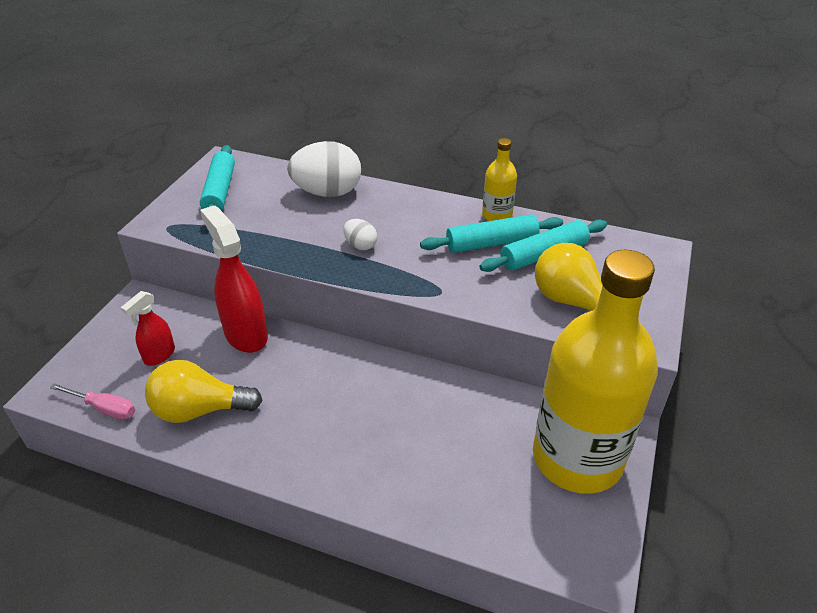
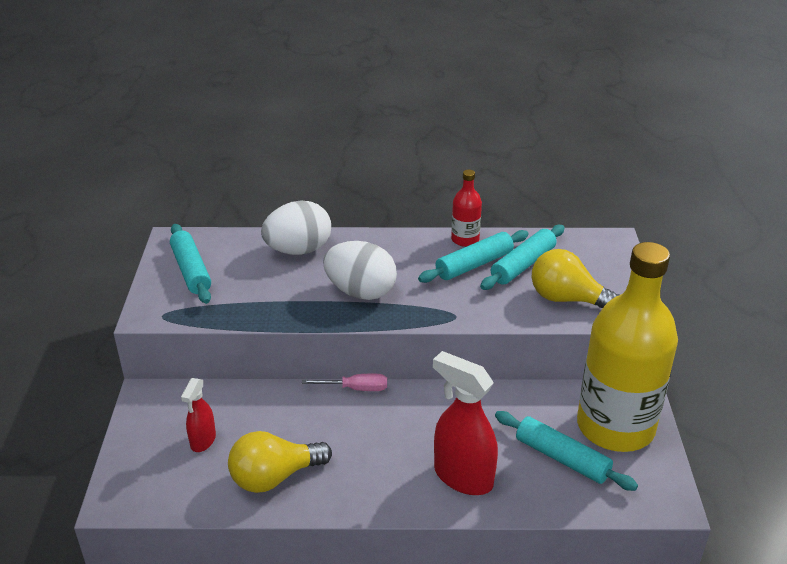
camera: 20 degrees left, 5 degrees down
(104, 408) = (181, 501): pink screwdriver -> pink screwdriver (356, 388)
(245, 335) = (275, 401): red spray bottle -> red spray bottle (462, 477)
(360, 245) = (360, 292): white egg -> white egg, size x2.05
(497, 216) = (465, 239): yellow bottle -> red bottle
(498, 477) = (562, 458): none -> turquoise rolling pin

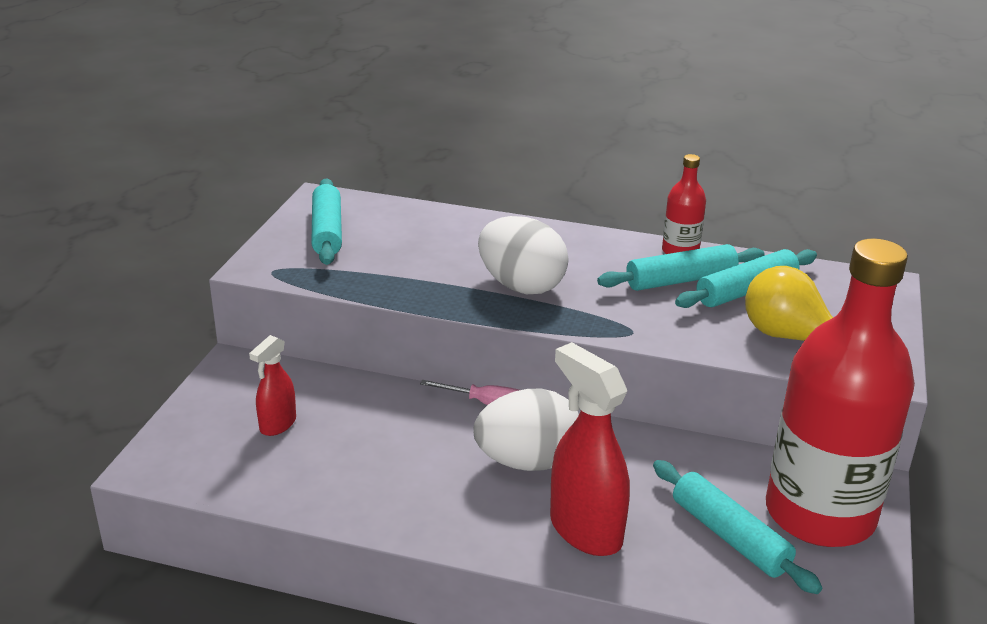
camera: 15 degrees right, 5 degrees down
(274, 477) = (346, 481): yellow light bulb -> none
(298, 250) = (464, 231): white egg -> white egg (527, 462)
(615, 427) = (819, 514): yellow bottle -> red bottle

